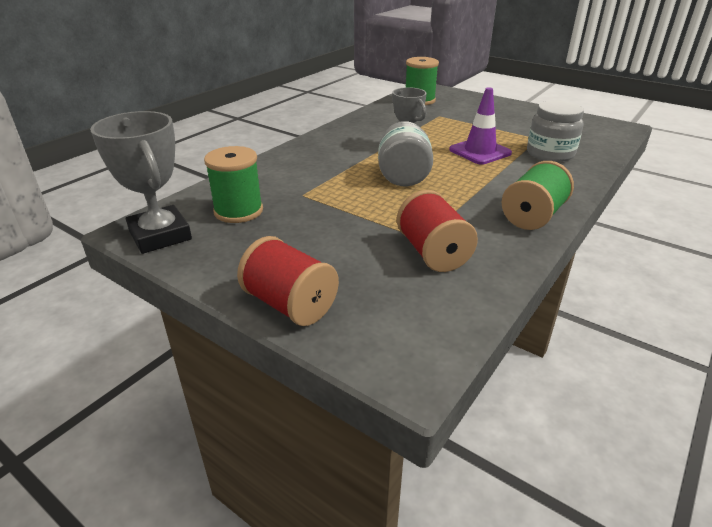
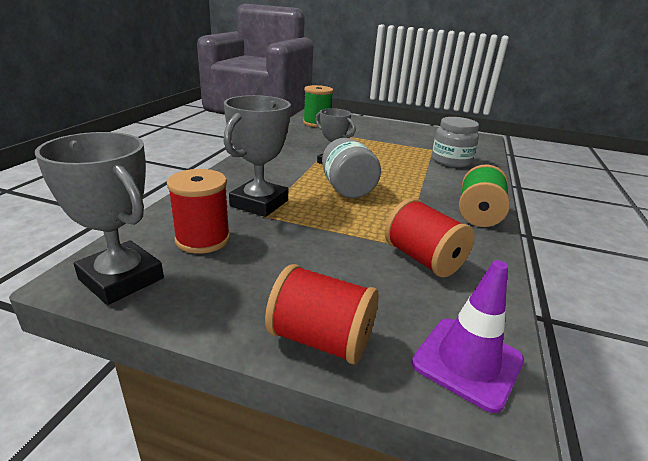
camera: 20 degrees left, 5 degrees down
(238, 211) = (203, 239): green spool -> red spool
(306, 183) = (259, 203): none -> grey trophy
(480, 151) = (396, 163): purple traffic cone -> purple traffic cone (467, 362)

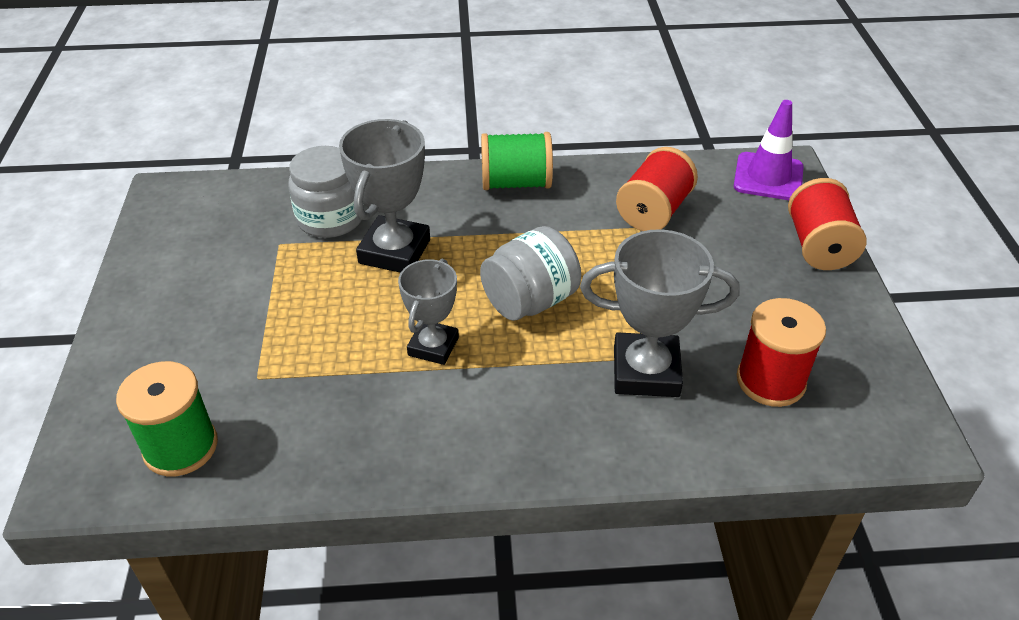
camera: 110 degrees left, 15 degrees up
(121, 279) = (886, 402): grey trophy -> grey trophy (395, 251)

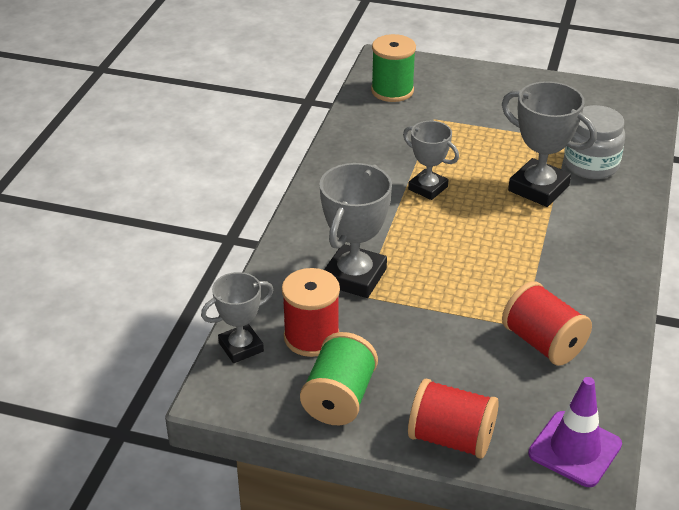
camera: 110 degrees right, 5 degrees down
(516, 183) = (612, 269): green spool -> green spool (339, 398)
(530, 301) = (454, 241): grey jar -> none
(834, 441) = (241, 347): none -> grey trophy

